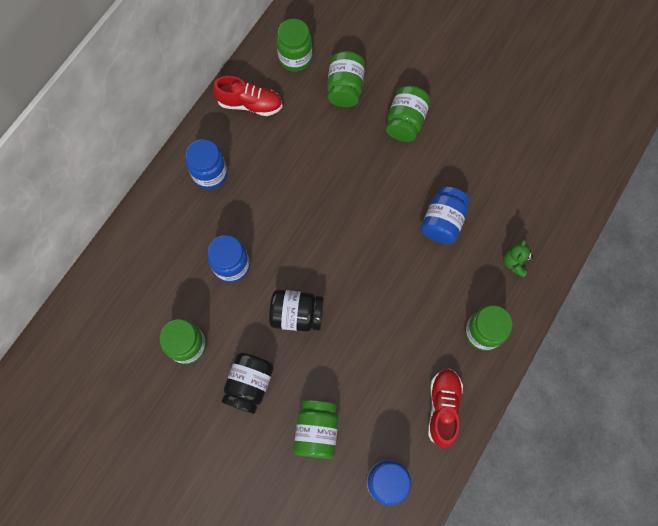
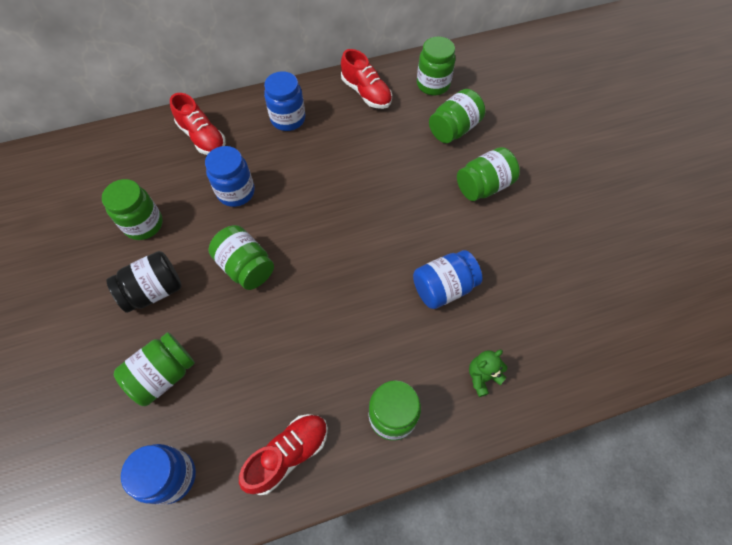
camera: 40 degrees right, 10 degrees down
(157, 241) = (202, 137): none -> red shoe
(297, 315) = (246, 267): black jar -> green jar

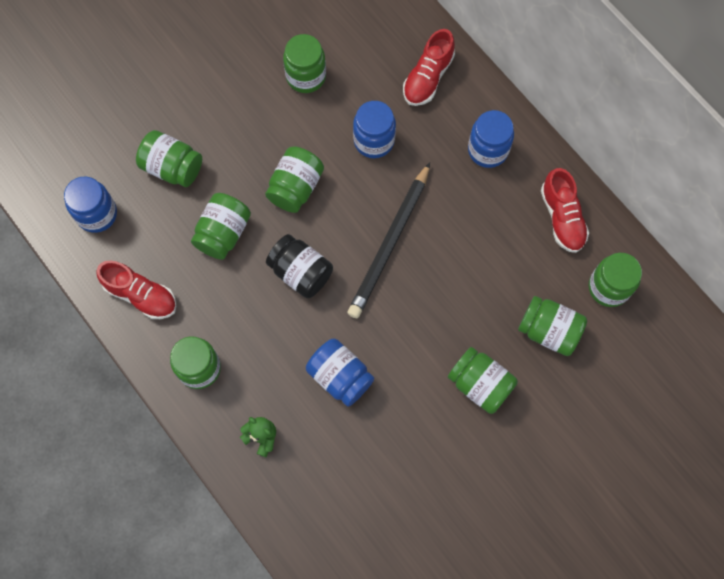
camera: 70 degrees right, 10 degrees up
(154, 291) = (243, 120): black jar -> black jar (301, 272)
(259, 346) = (223, 233): none -> green jar
(335, 210) = (390, 243): none -> black pencil
(366, 93) = (562, 217): red shoe -> red shoe turned 45 degrees counterclockwise

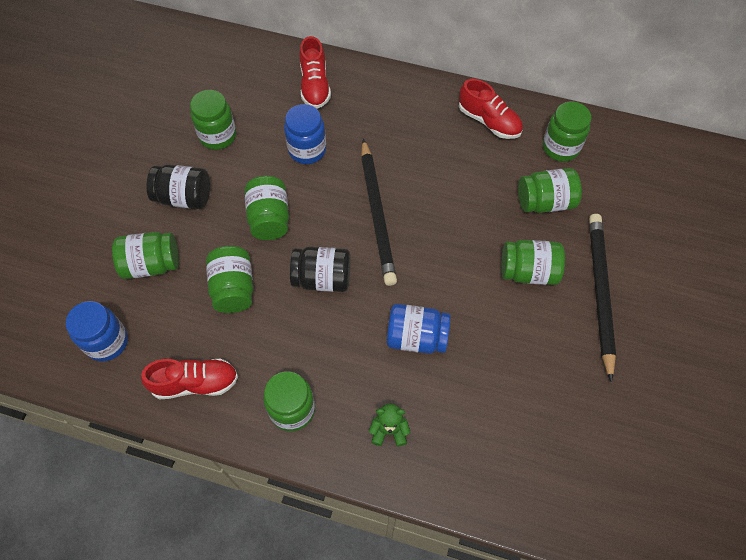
camera: 35 degrees left, 10 degrees down
(238, 120) = (184, 197): none -> black jar
(488, 150) = (398, 108): blue jar -> none
(527, 446) = (600, 293): none -> black pencil

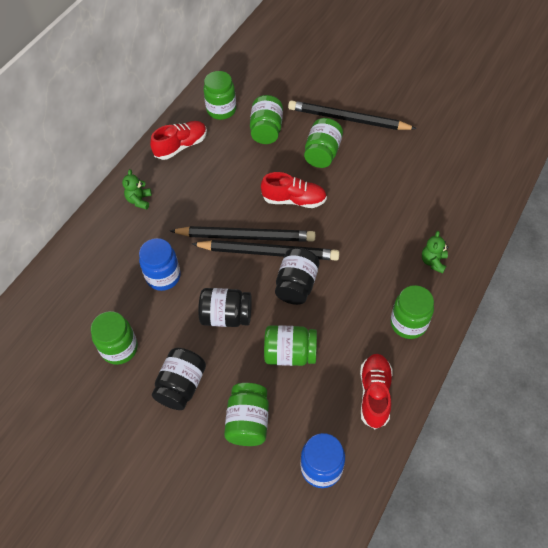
camera: 75 degrees left, 5 degrees down
(269, 218) = (226, 316): green jar -> black jar
(315, 86) = (93, 260): red shoe -> red shoe (294, 200)
(360, 241) = (268, 252): none -> black pencil
(400, 103) = (139, 200): none -> green teddy bear
(416, 337) = (362, 231): blue jar -> none

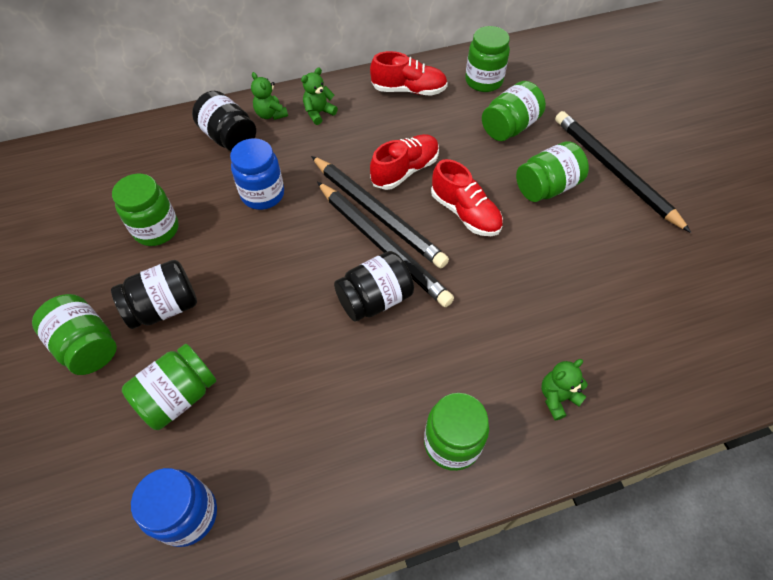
camera: 40 degrees right, 0 degrees up
(107, 223) = (271, 114): none -> green teddy bear
(226, 316) = (275, 275): black jar -> black jar (229, 137)
(290, 353) = (292, 363): green jar -> green jar (87, 345)
(374, 394) = (328, 488): red shoe -> red shoe (405, 170)

